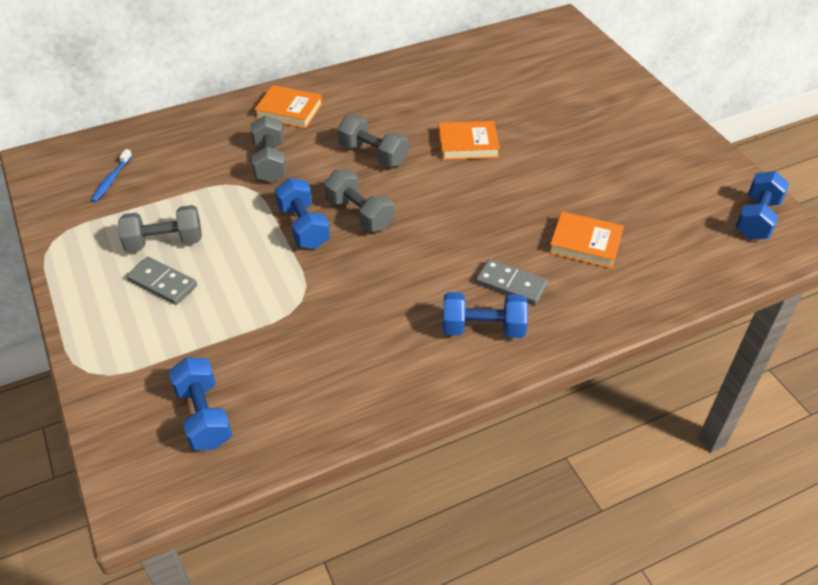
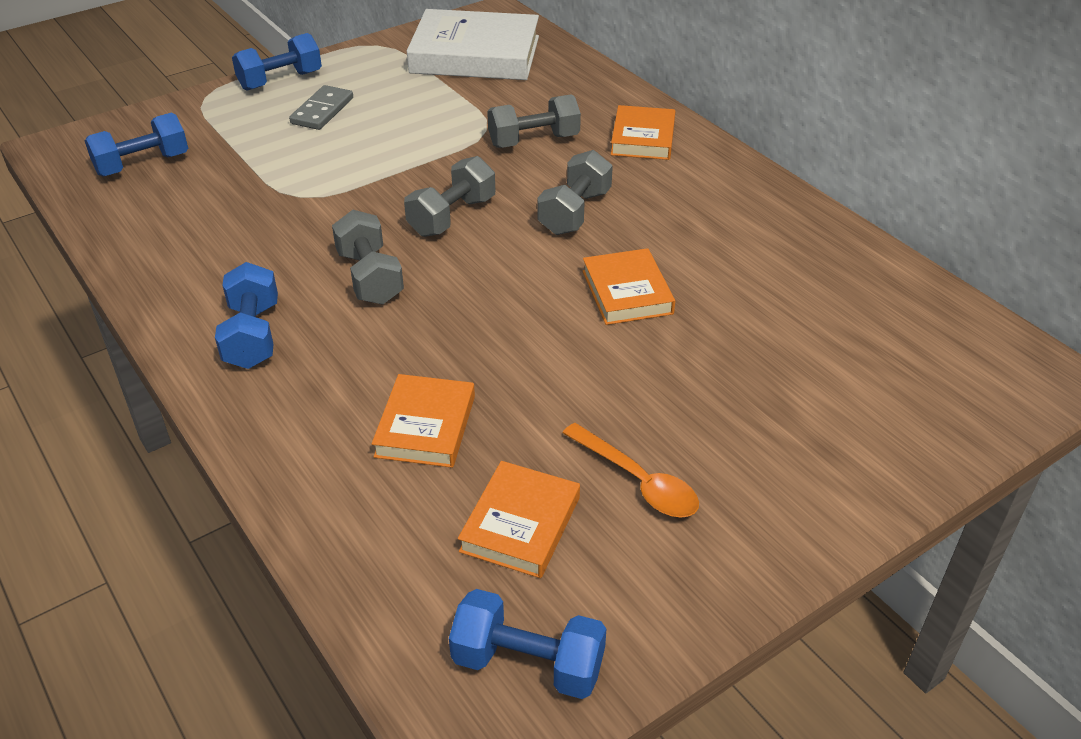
camera: 80 degrees right, 5 degrees down
(111, 180) = (475, 55): blue toothbrush -> white book
(164, 242) = (383, 101): grey dumbbell -> grey dumbbell (370, 277)
(303, 227) = (421, 180): blue dumbbell -> blue dumbbell (280, 80)
(511, 284) = (334, 355): grey domino -> none
(633, 165) = (638, 481): none -> orange spoon
(665, 212) = (520, 524): none -> orange book

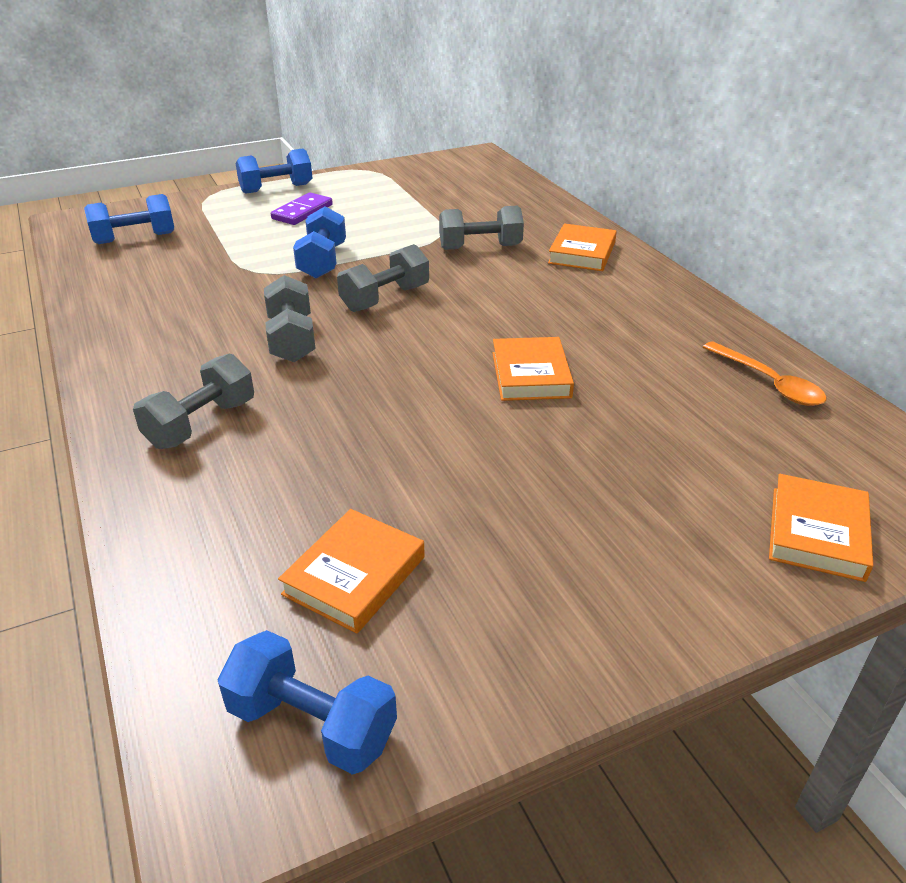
camera: 10 degrees right, 5 degrees down
(253, 336) = (166, 376): blue dumbbell -> blue dumbbell (322, 261)
(322, 111) = (302, 212): grey domino -> purple domino
(425, 426) = (293, 471): orange book -> orange book (817, 533)
(475, 55) = (449, 182): white book -> none
(575, 212) = (500, 305): grey dumbbell -> grey dumbbell (201, 424)
(638, 481) = (491, 549): orange spoon -> orange spoon (769, 383)

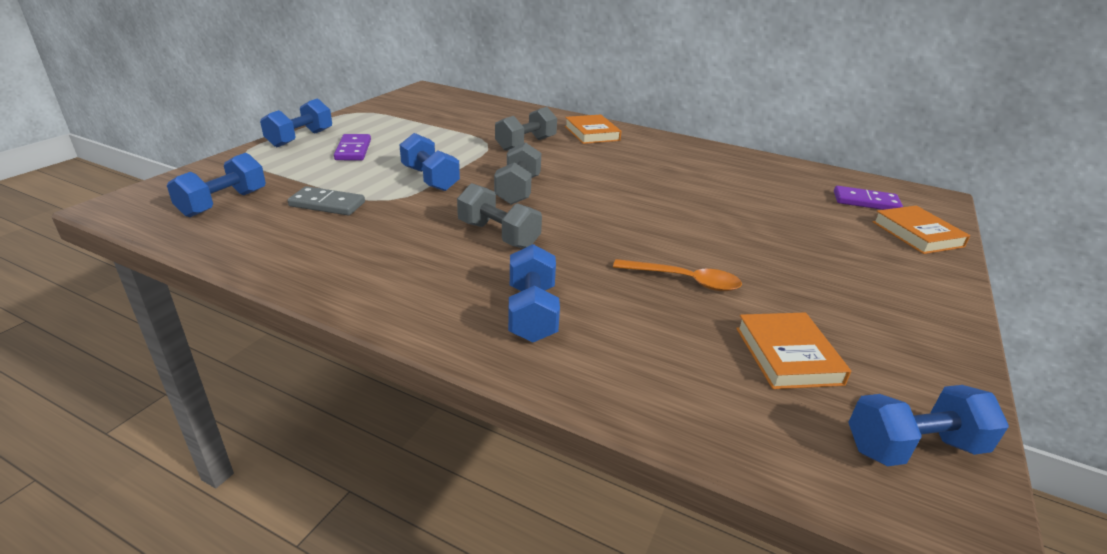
camera: 40 degrees left, 5 degrees down
(201, 424) = (532, 313): grey dumbbell -> blue dumbbell
(203, 262) = (327, 204): none -> grey domino
(531, 375) = (680, 207): orange book -> none
(769, 383) = (789, 174): orange spoon -> orange spoon (685, 281)
(822, 460) = (866, 202): none -> purple domino

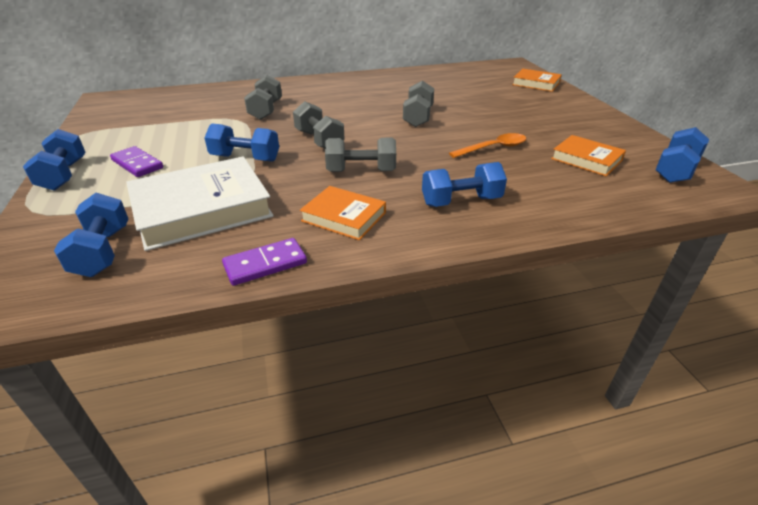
camera: 40 degrees left, 5 degrees up
(327, 204) = (202, 209): grey domino -> white book
(532, 313) = (461, 201): blue dumbbell -> blue dumbbell turned 60 degrees counterclockwise
(592, 133) = (295, 88): orange book -> orange book (344, 217)
(663, 209) = (418, 117): none -> grey dumbbell
(866, 202) = (493, 76): purple domino -> purple domino (265, 264)

